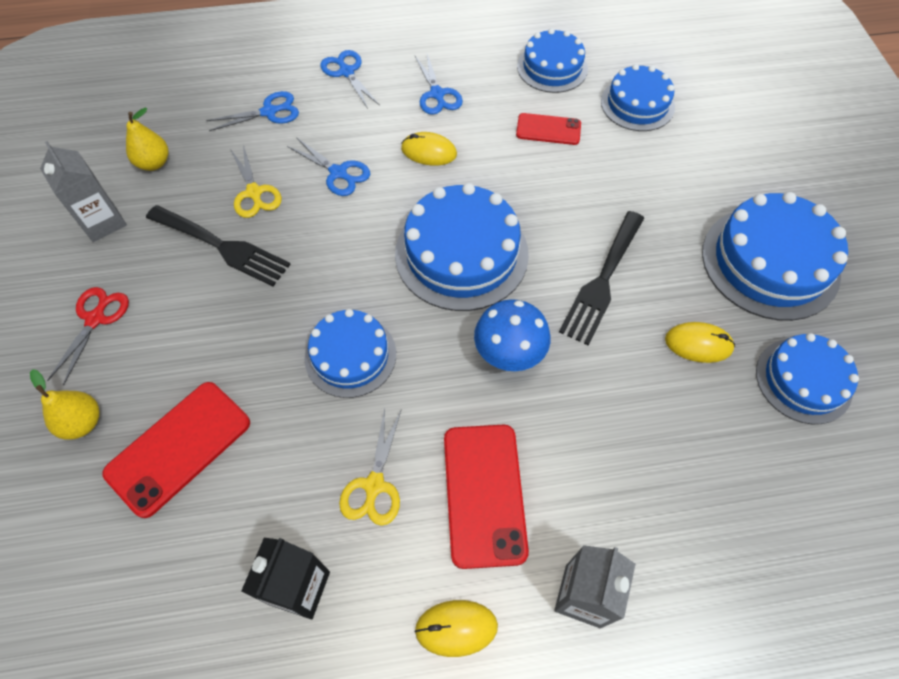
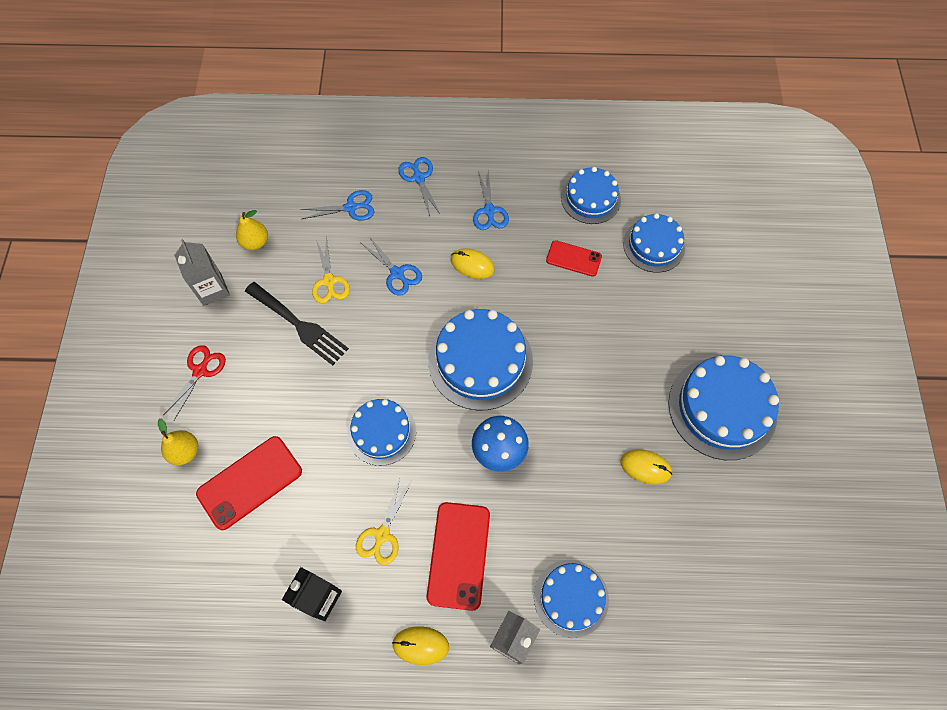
camera: 10 degrees right, 5 degrees up
(602, 281) = (584, 402): black fork -> none
(803, 380) = (718, 510): blue cake -> blue cake (571, 598)

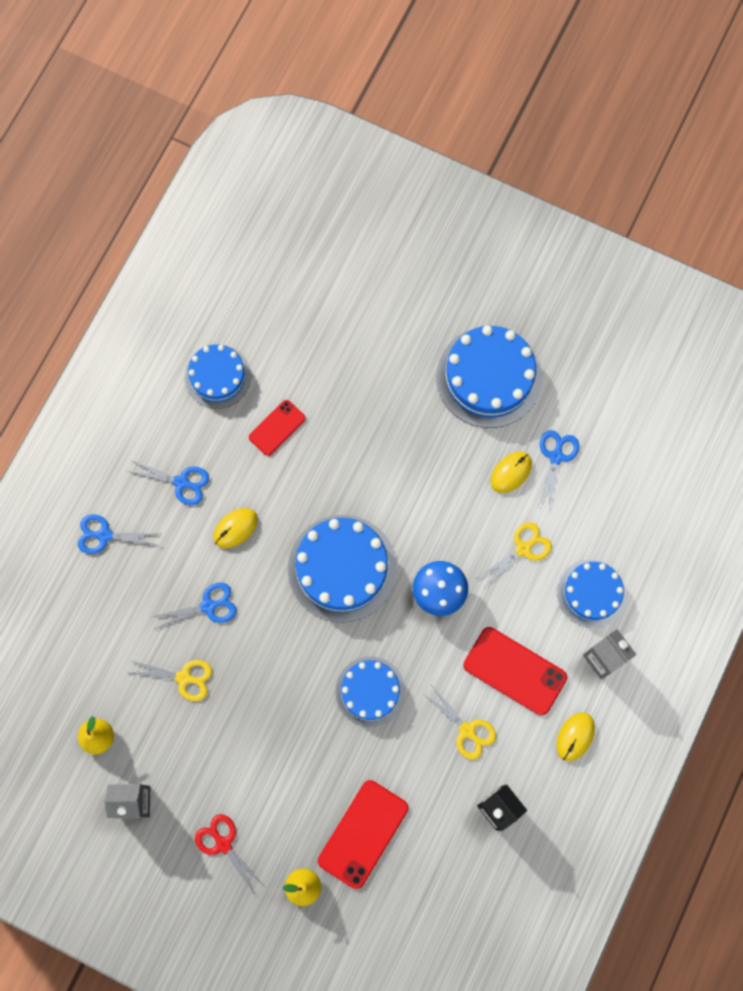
camera: 65 degrees left, 10 degrees up
(250, 482) = (363, 834): red phone -> red phone turned 45 degrees clockwise
(299, 325) = (220, 727): black fork -> none
(351, 208) = (106, 621): blue scissors -> blue scissors (556, 457)
(579, 511) = (523, 549): none -> yellow scissors
(654, 245) = (300, 345): blue cake -> none

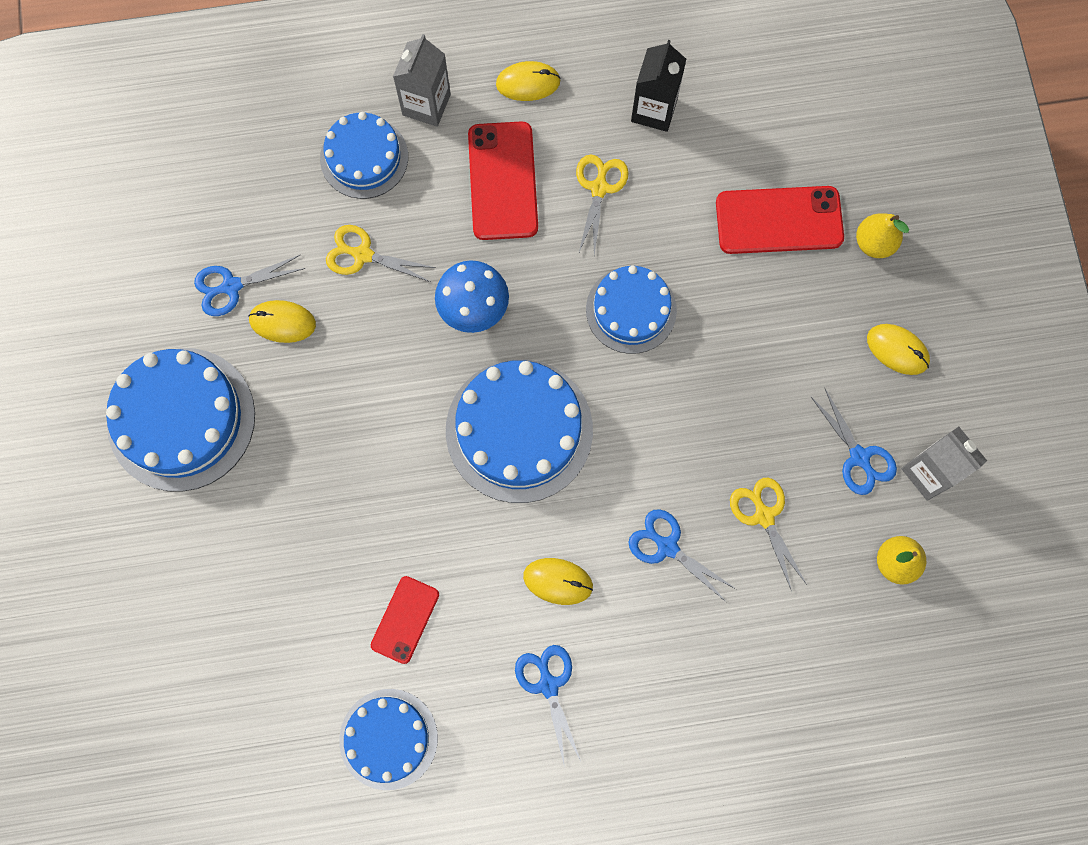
camera: 125 degrees left, 0 degrees up
(105, 535) = (674, 729): blue scissors -> blue scissors (859, 457)
(223, 844) = (897, 350): red scissors -> yellow mouse
(277, 428) = (405, 619): red phone -> red phone turned 75 degrees counterclockwise

